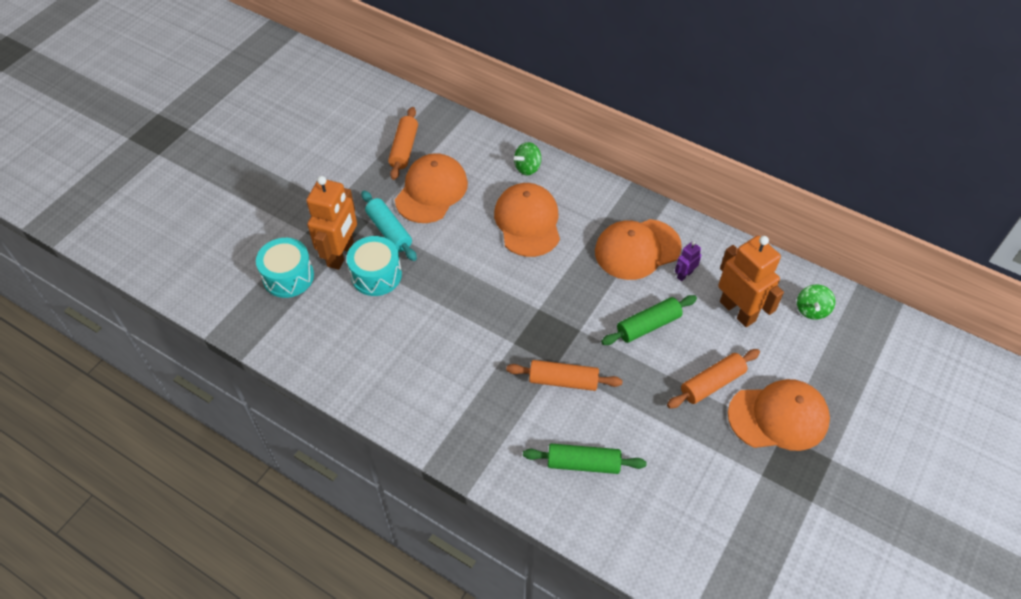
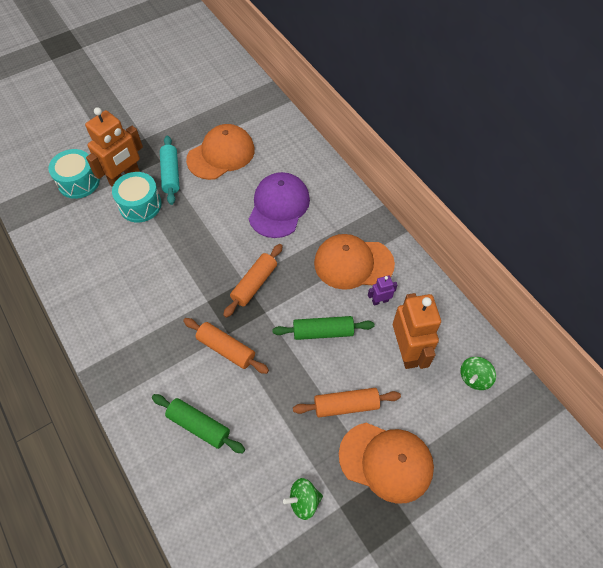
camera: 25 degrees right, 5 degrees up
(404, 149) = (221, 114): orange rolling pin -> orange rolling pin (254, 284)
(527, 168) = (306, 162): green spinning top -> green spinning top (304, 501)
(527, 222) = (279, 206): orange cap -> purple cap

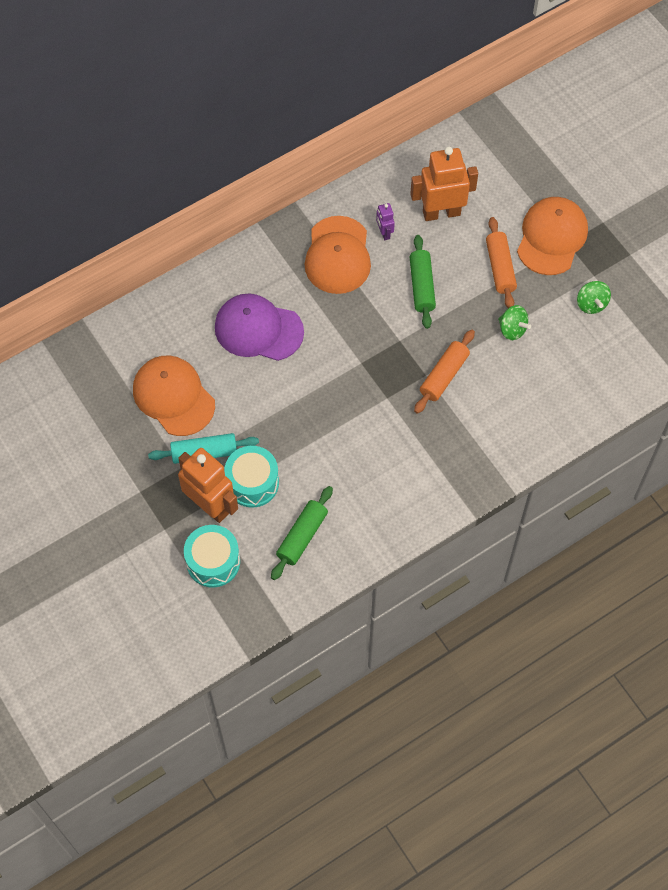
camera: 90 degrees left, 5 degrees up
(199, 426) = (527, 395): green rolling pin -> green rolling pin (302, 536)
(254, 284) = (365, 352): orange rolling pin -> none
(474, 378) = (467, 159): green spinning top -> green spinning top (512, 329)

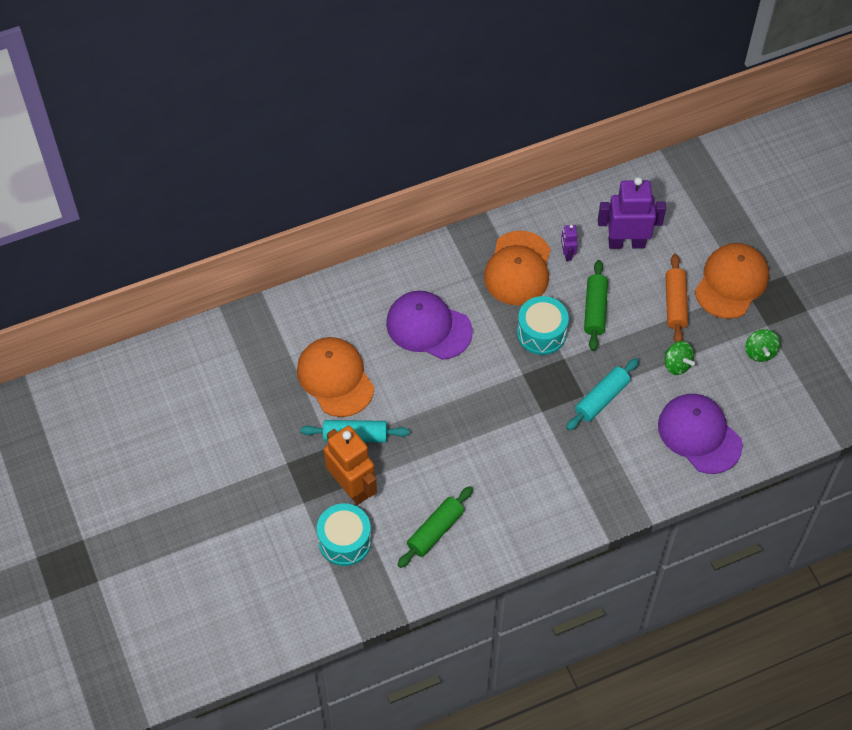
camera: 10 degrees right, 5 degrees down
(252, 483) = (396, 472): turquoise drum -> turquoise drum (541, 333)
(441, 212) = (626, 243): orange robot -> purple robot
(444, 375) = (601, 399): orange rolling pin -> turquoise rolling pin
(546, 396) = (699, 434): none -> purple cap

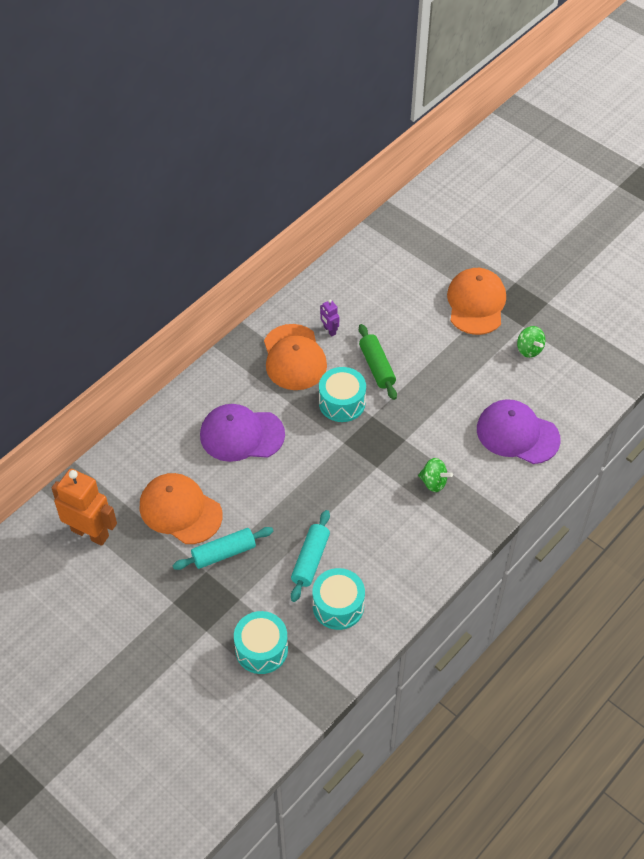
camera: 25 degrees left, 5 degrees down
(352, 487) = (243, 599): orange robot -> orange robot (90, 533)
(435, 531) = (338, 606): green rolling pin -> turquoise drum
(601, 399) = (421, 437): turquoise rolling pin -> turquoise rolling pin (310, 560)
(626, 243) = (374, 303): purple robot -> none
(675, 304) = (440, 337): orange rolling pin -> none
(677, 364) = (468, 385): green spinning top -> green spinning top (433, 482)

